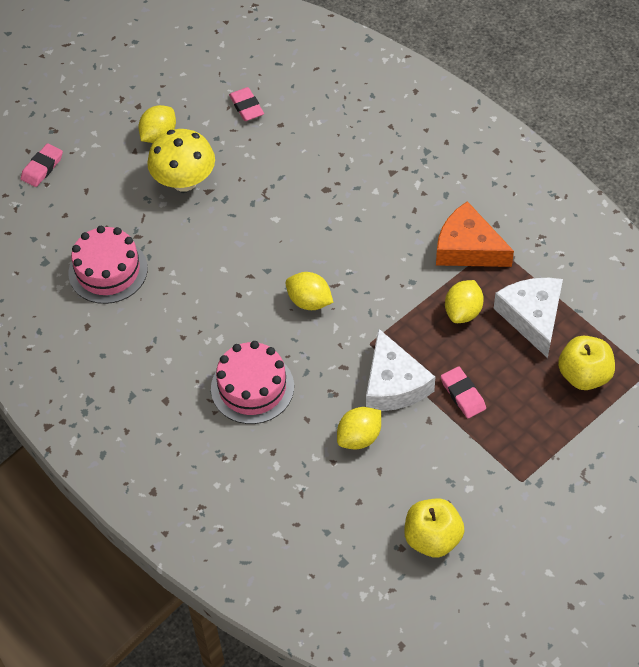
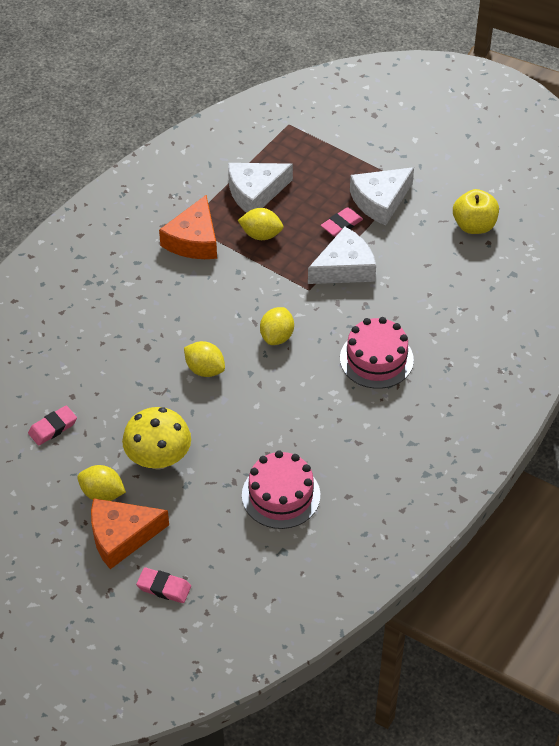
camera: 105 degrees left, 5 degrees down
(107, 144) = (121, 536): none -> orange cheese
(359, 437) = (401, 281): yellow lemon -> yellow lemon (205, 369)
(495, 444) = (380, 201): none -> white cheese
(584, 375) = (302, 158): yellow apple -> none

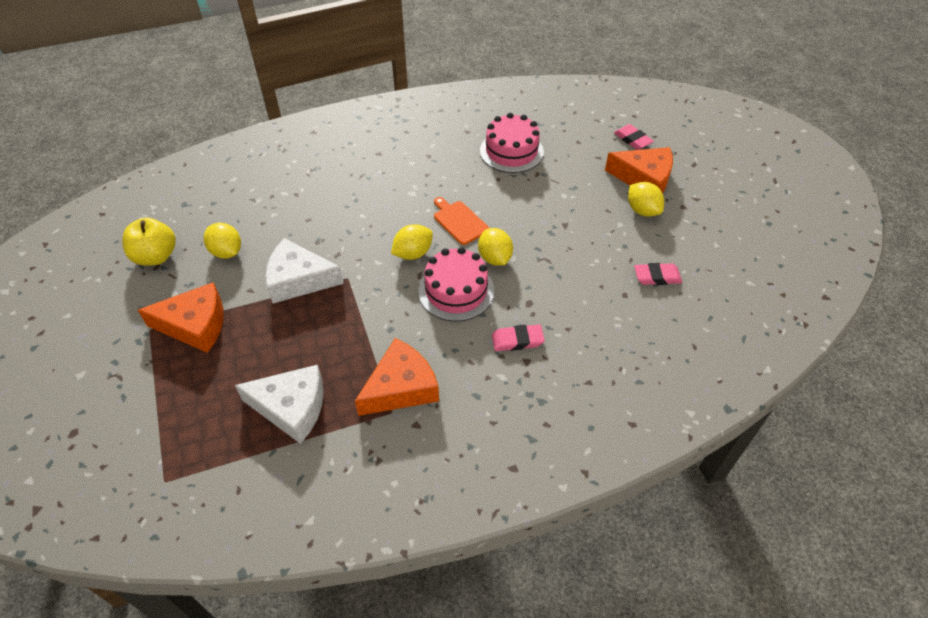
camera: 145 degrees left, 0 degrees up
(158, 458) = (582, 213): yellow mushroom -> none
(261, 235) = (334, 354): yellow lemon -> yellow lemon (227, 252)
(264, 387) = (459, 221): none -> orange cutting board
(341, 225) = (255, 321): pink eraser -> pink eraser (517, 340)
(376, 359) = (356, 198): pink cake -> pink cake (456, 291)
(380, 201) = (195, 325): white cheese -> orange cheese

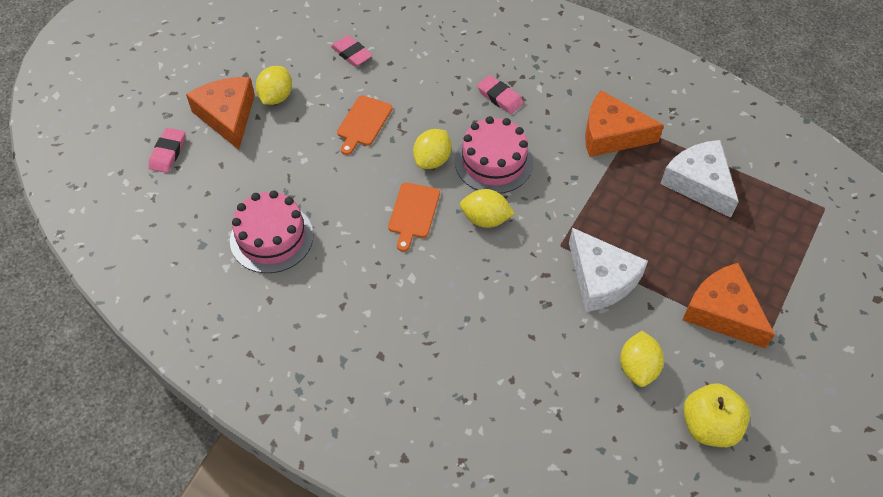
camera: 130 degrees left, 5 degrees up
(570, 242) = (363, 123): none -> orange cutting board

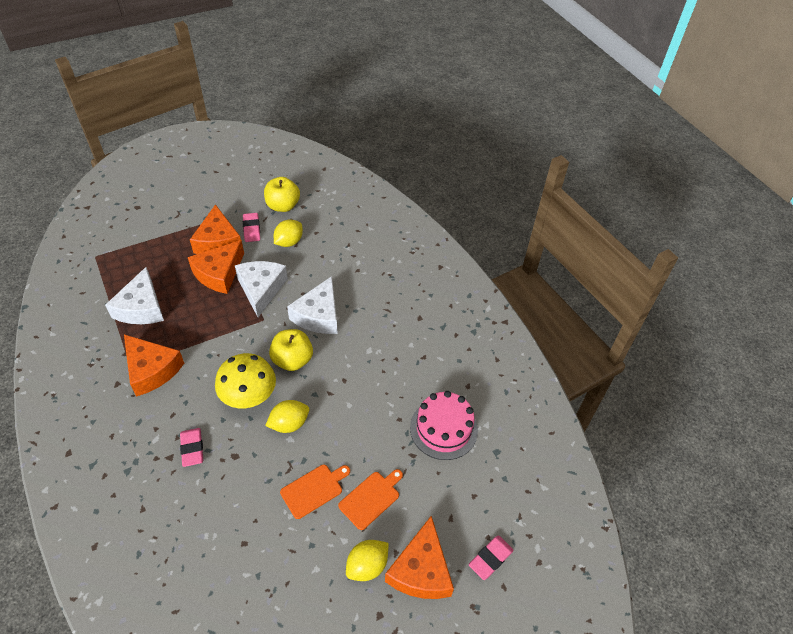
camera: 150 degrees left, 5 degrees down
(351, 54) = (268, 577): pink eraser -> pink eraser (251, 229)
(413, 213) = (335, 391): orange cutting board -> orange cutting board (371, 498)
(485, 219) = (292, 360): yellow lemon -> yellow apple
(493, 162) = (249, 397): pink cake -> yellow mushroom
(504, 286) = (318, 315): none -> white cheese
(669, 270) = (219, 273): none -> orange cheese

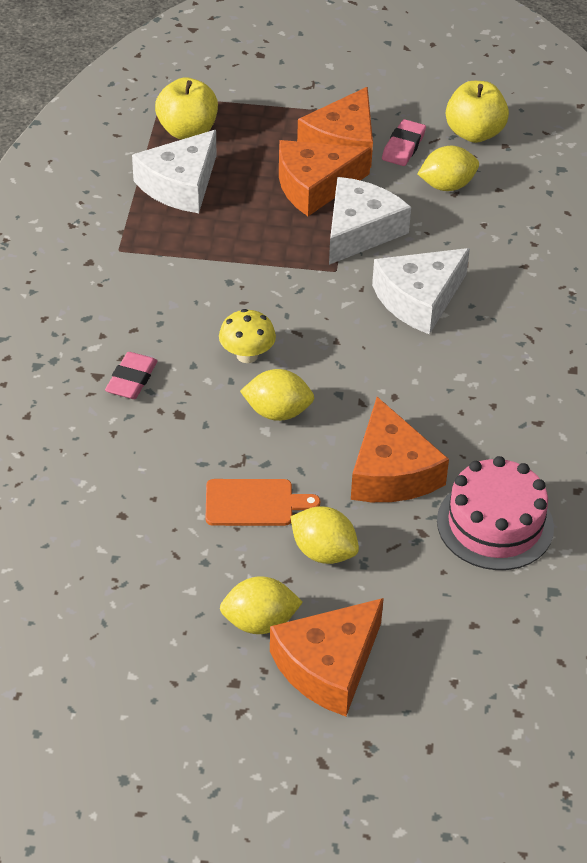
camera: 35 degrees right, 5 degrees down
(151, 370) = (143, 265): orange cheese -> orange cheese (391, 471)
(249, 397) = (247, 355): yellow mushroom -> yellow mushroom, size x0.60
(292, 360) = (339, 338): yellow apple -> yellow apple (187, 131)
(371, 498) = (323, 552): orange cutting board -> yellow lemon
(490, 558) = (437, 707): pink eraser -> none

